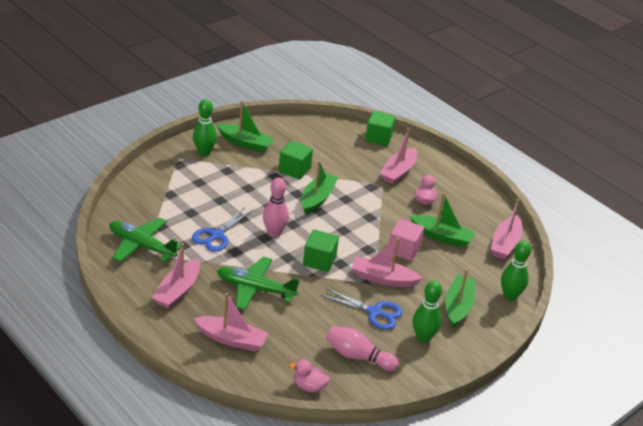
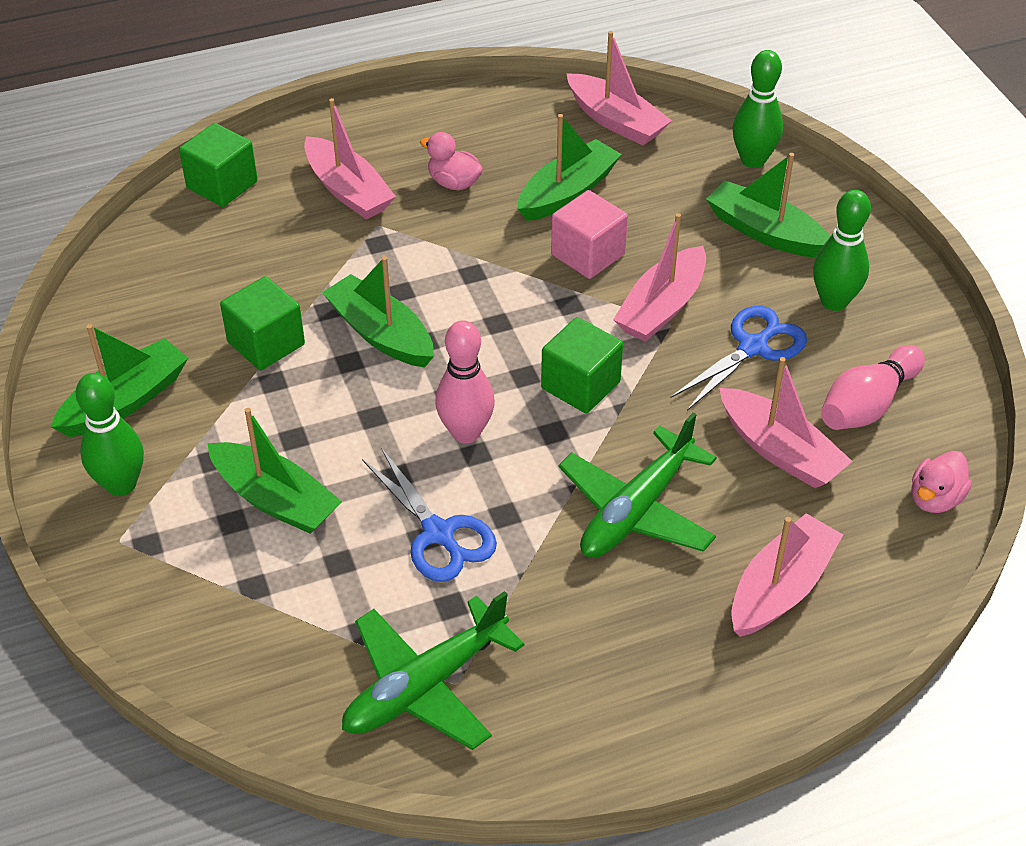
camera: 65 degrees left, 10 degrees up
(177, 291) = (605, 649): pink boat -> pink boat (780, 451)
(214, 190) = (275, 500): none -> green boat

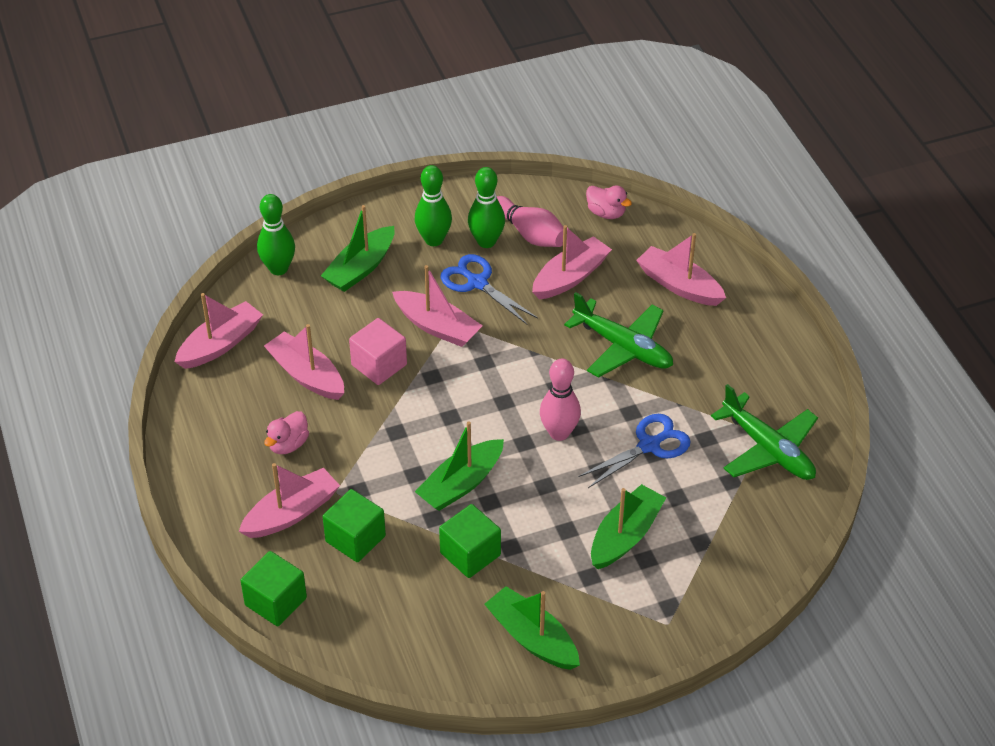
camera: 90 degrees left, 0 degrees up
(121, 485) = (616, 629): green bowling pin -> green bowling pin (486, 241)
(567, 192) = (306, 375): green boat -> pink boat
(580, 385) = (513, 372): green cube -> green cube (355, 539)

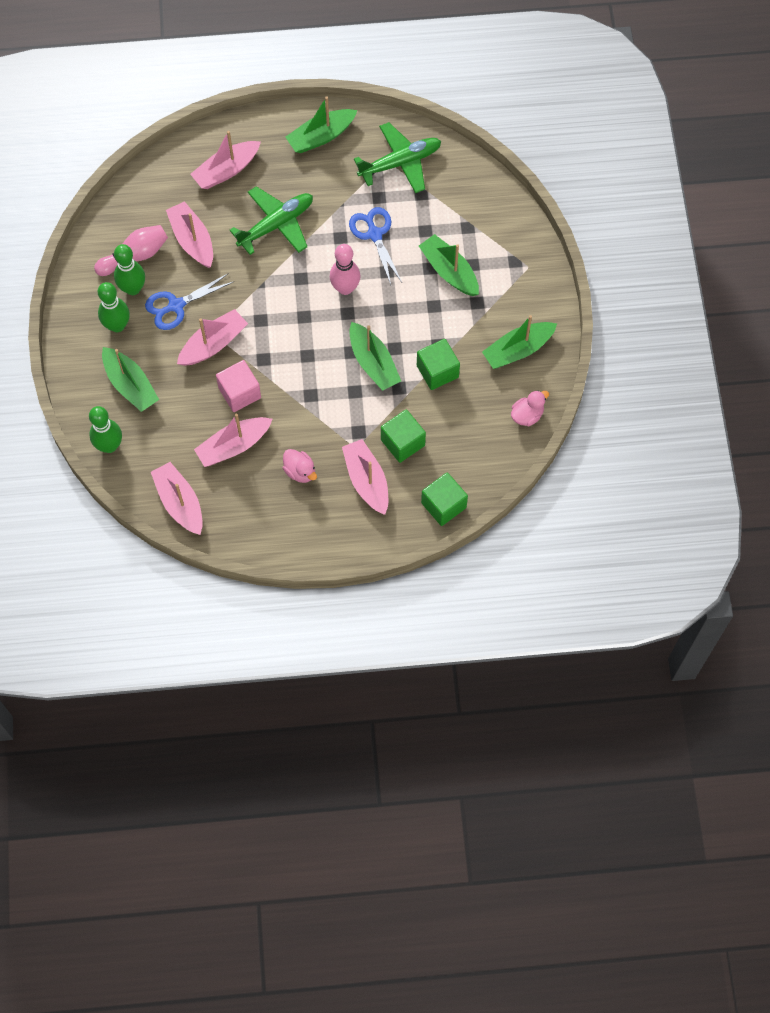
camera: 75 degrees left, 20 degrees up
(606, 213) = (131, 197): pink duck -> pink duck (527, 415)
(769, 362) = (321, 136): none -> green boat

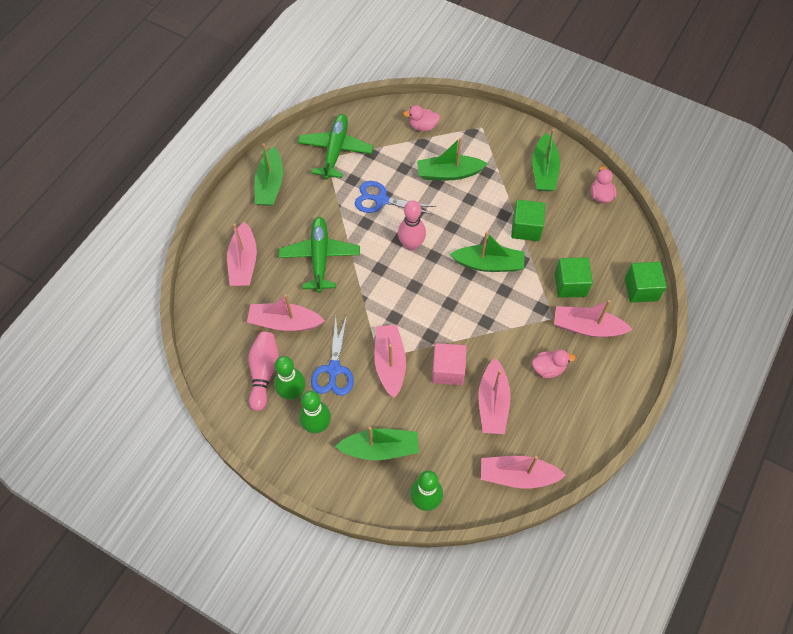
camera: 55 degrees left, 5 degrees down
(487, 216) = (422, 126): none -> pink duck

